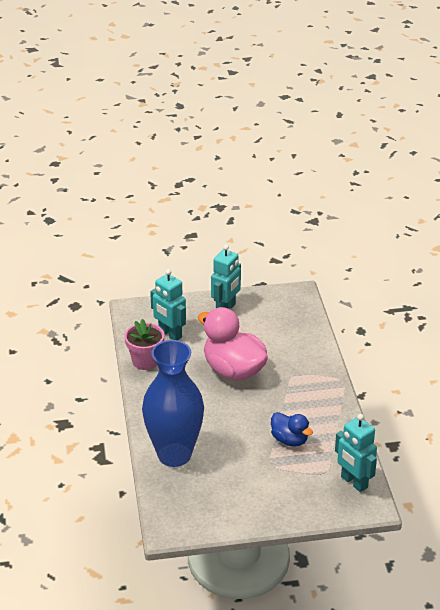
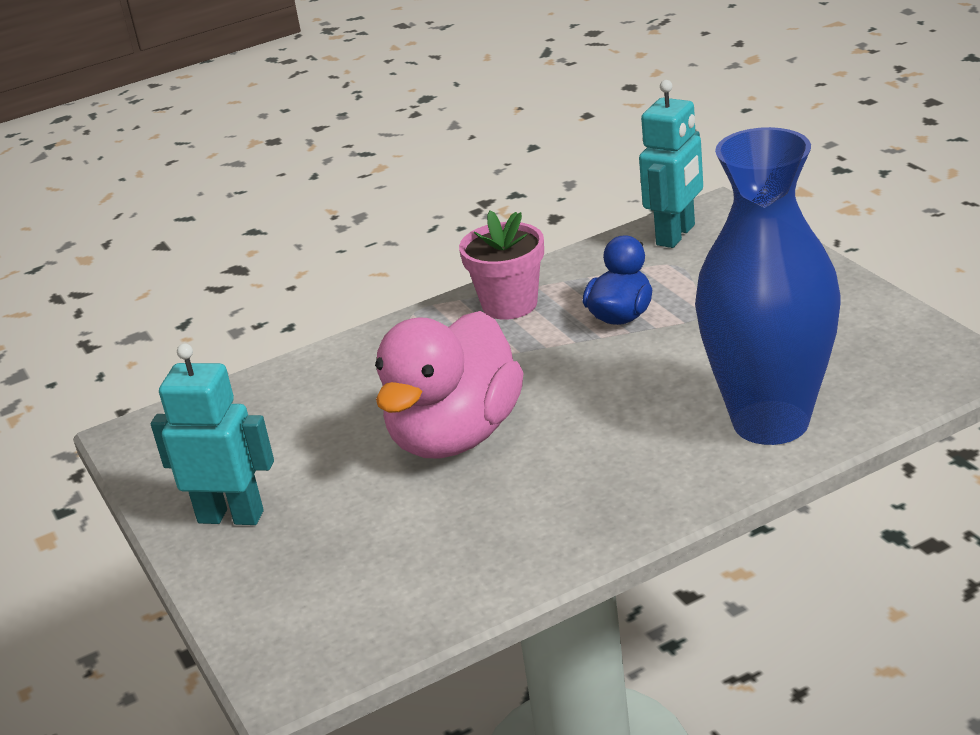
camera: 105 degrees left, 5 degrees down
(145, 361) = (495, 570): pink flower pot -> pink flower pot (509, 304)
(170, 334) = (369, 569): turquoise robot -> none

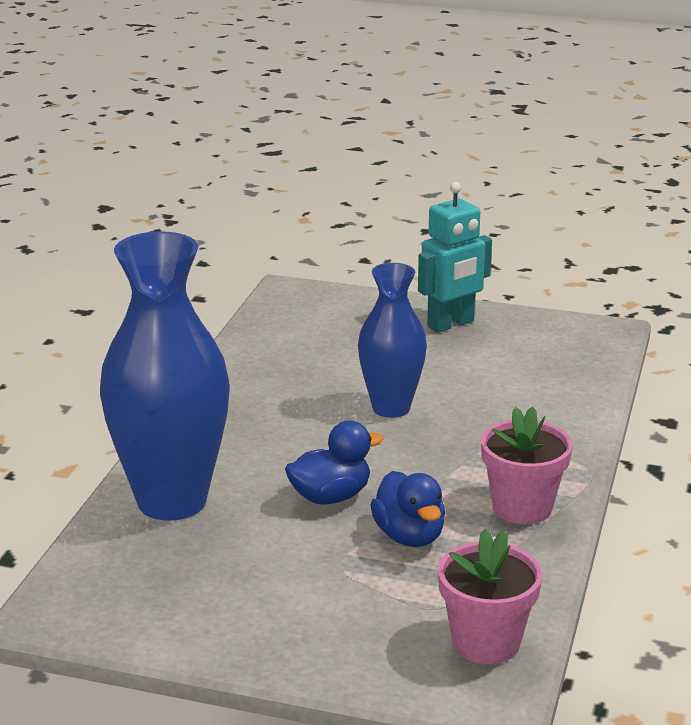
camera: 130 degrees right, 5 degrees down
(455, 436) = (391, 408): pink duck -> blue vase
(633, 370) = (330, 497): none -> blue duck
(676, 235) = (486, 642): turquoise robot -> pink flower pot

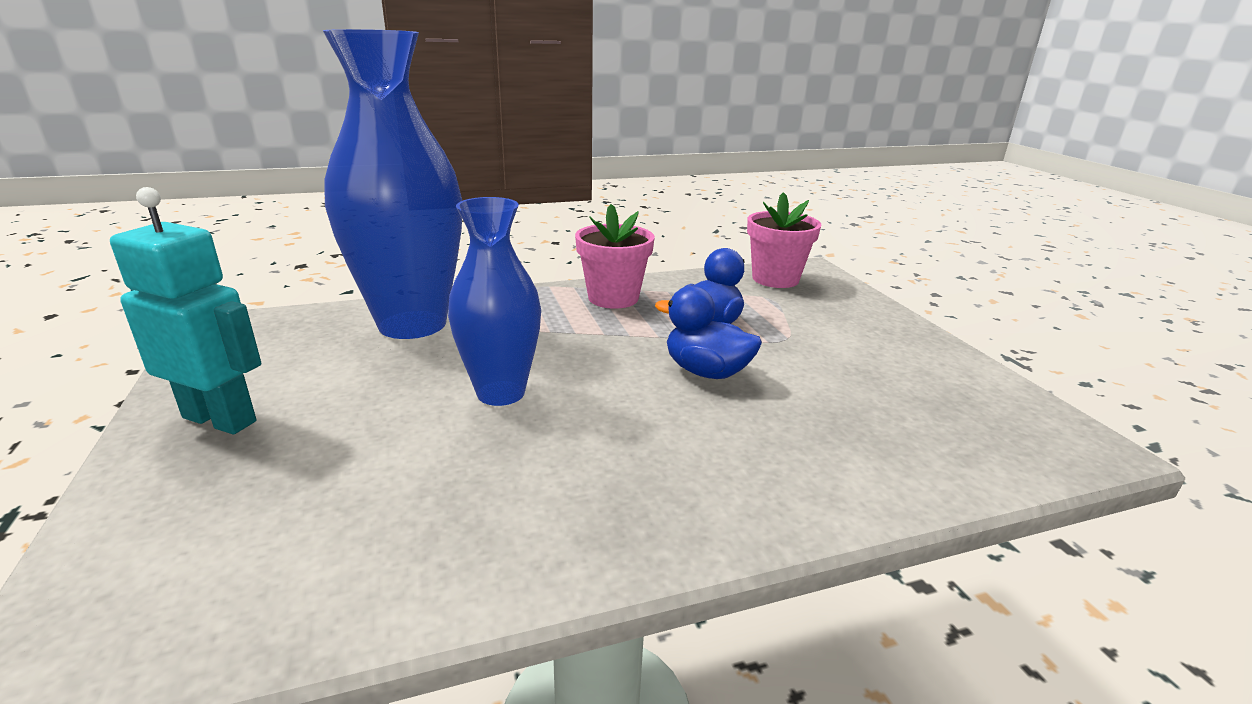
camera: 125 degrees left, 0 degrees up
(172, 501) = (848, 457): blue vase -> blue vase (412, 324)

